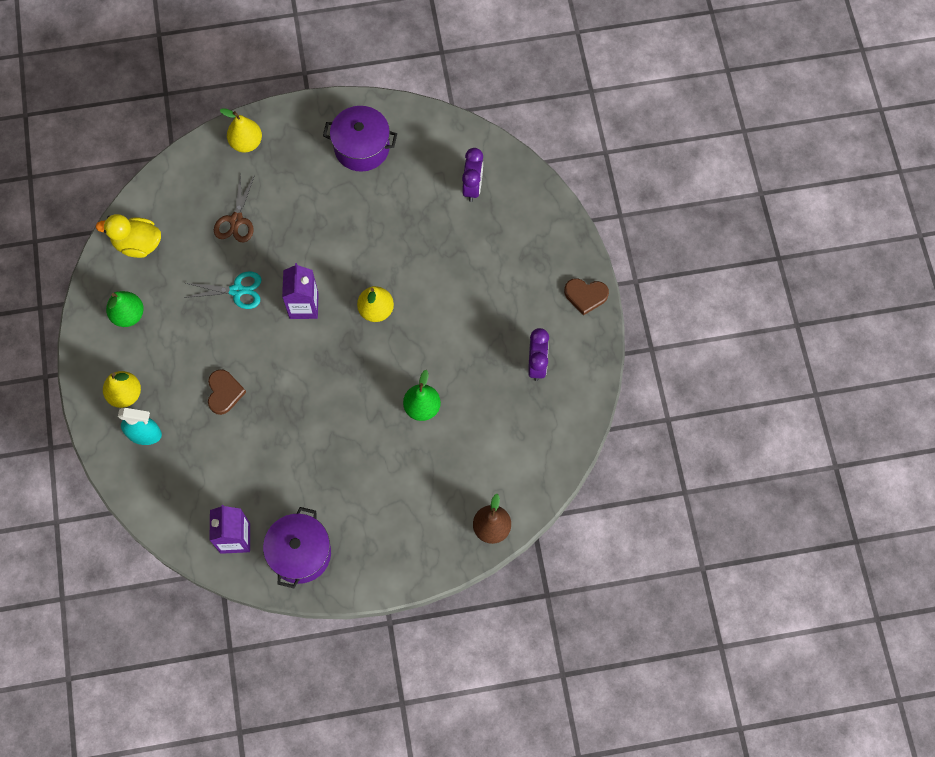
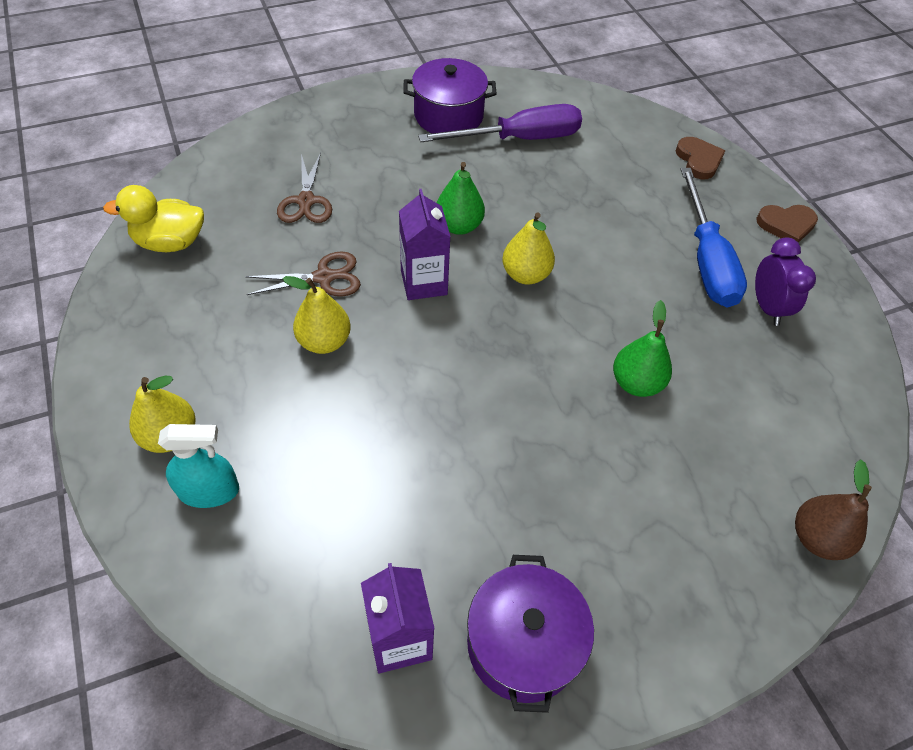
camera: 15 degrees left, 15 degrees down
(128, 315) = (164, 328): green pear -> green pear (459, 226)
(224, 392) = (332, 409): brown heart -> brown heart (698, 160)
(237, 291) = (324, 277): turquoise scissors -> brown scissors
(246, 143) = (303, 125): yellow pear -> yellow pear (324, 341)
(410, 181) = (519, 139): none -> purple screwdriver
(472, 187) = (596, 137): purple clock -> none
(510, 318) = (706, 260): none -> blue screwdriver

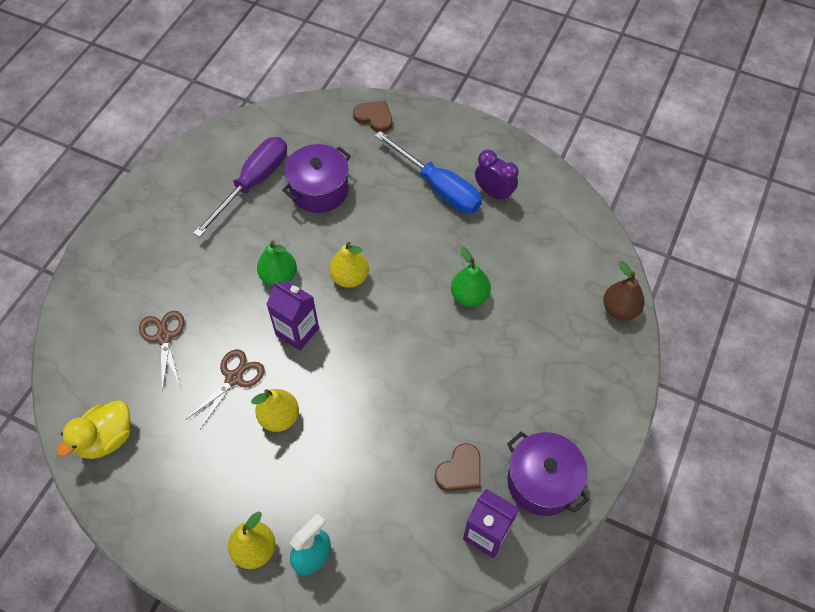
camera: 40 degrees left, 5 degrees up
(306, 201) = (164, 337): brown scissors -> brown scissors turned 150 degrees counterclockwise
(448, 115) = (189, 200): purple pot -> purple pot (319, 190)
(786, 225) = (459, 128): brown heart -> brown heart (460, 470)

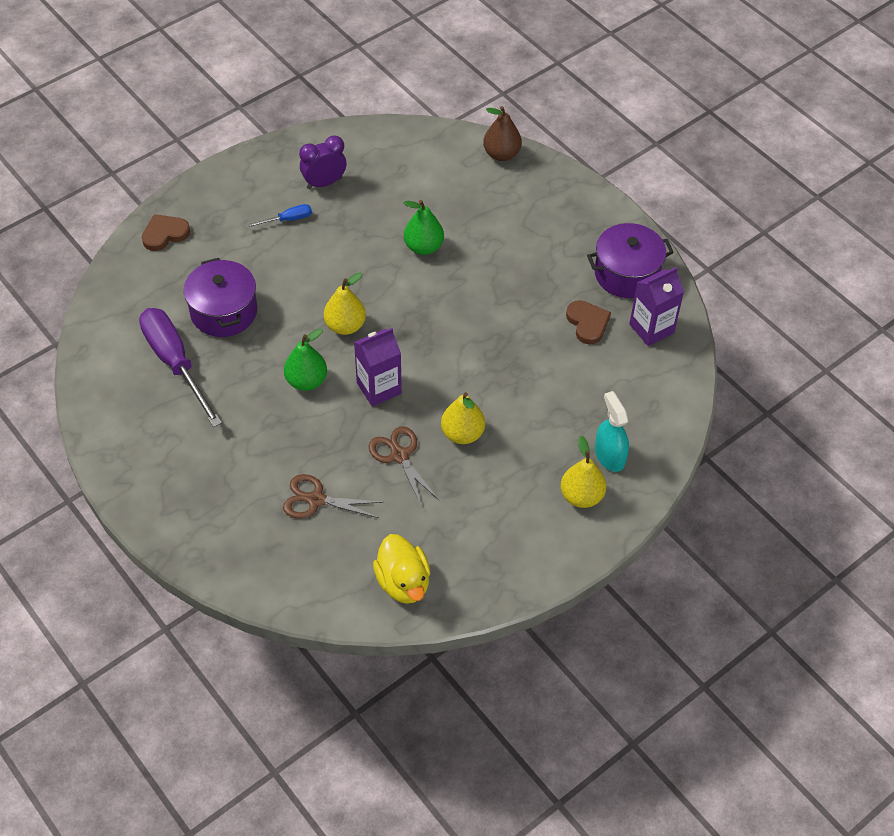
camera: 65 degrees left, 5 degrees down
(438, 187) = (288, 219): blue screwdriver -> blue screwdriver, size x0.45

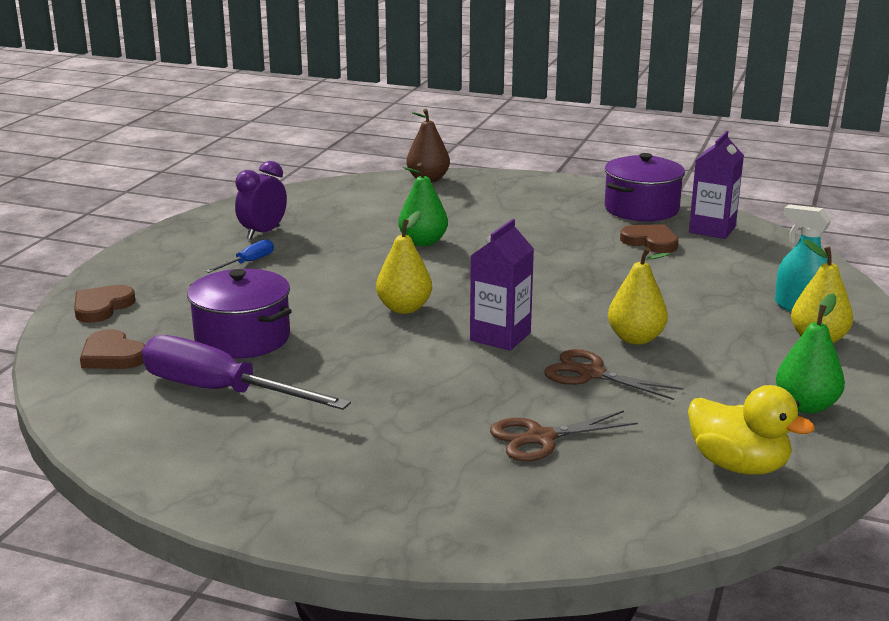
camera: 30 degrees left, 30 degrees down
(139, 294) = (112, 355): none -> brown heart
(306, 381) = (408, 356): green pear -> green pear (806, 406)

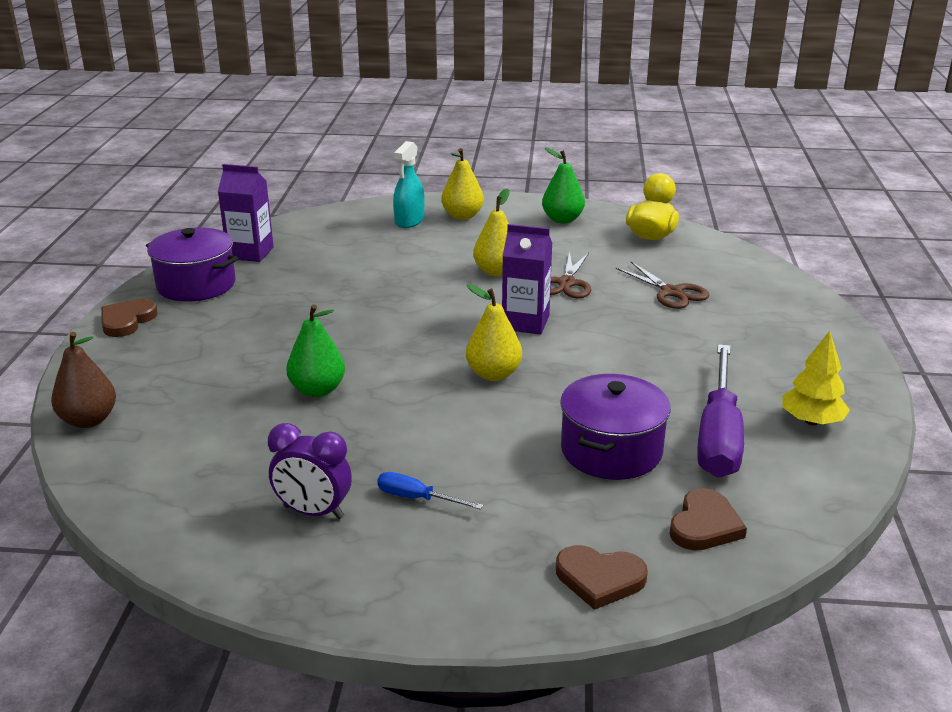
camera: 105 degrees left, 5 degrees up
(200, 449) = (812, 421): none -> yellow tree
(650, 242) = (287, 276): brown heart -> brown heart (127, 321)

